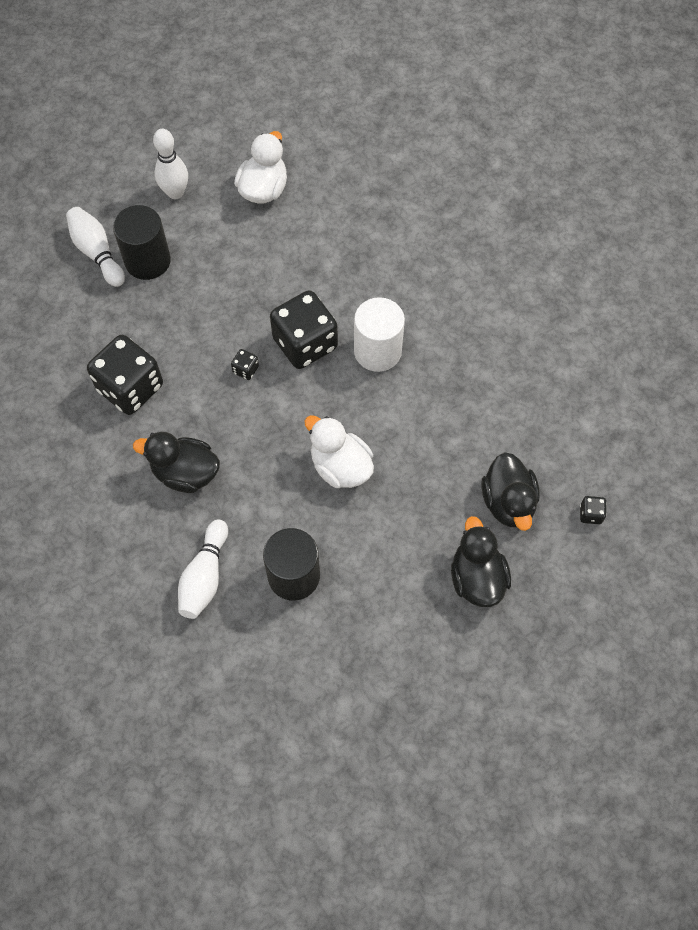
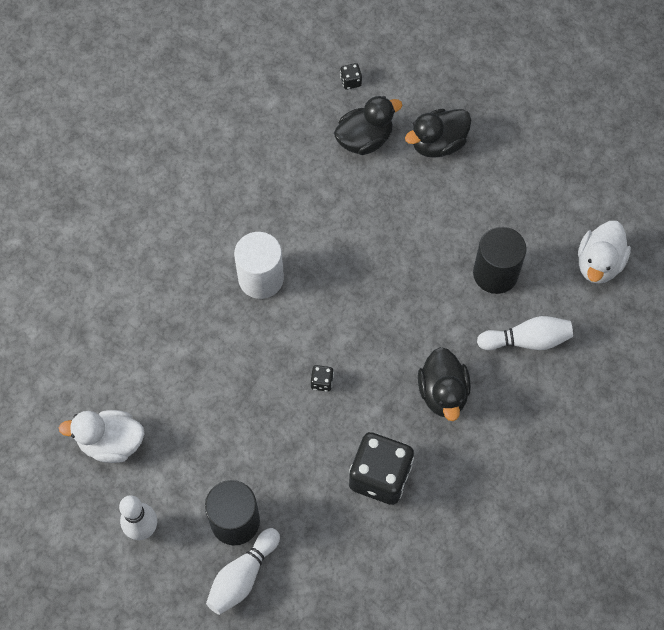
camera: 110 degrees left, 0 degrees up
(305, 343) = (275, 341): black dice -> none
(340, 466) = (385, 271): white duck -> white duck (598, 264)

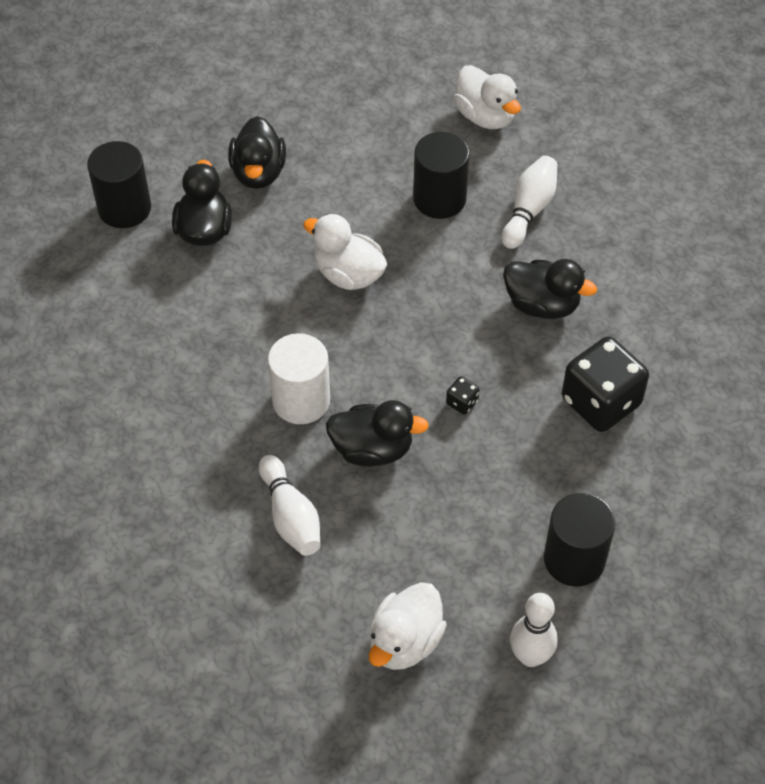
camera: 60 degrees left, 10 degrees down
(243, 576) = (642, 581): white bowling pin -> white bowling pin (290, 516)
(248, 344) = (372, 449): none -> black duck
(351, 81) = (124, 208): black dice -> black cylinder
(386, 250) = (348, 274): none -> white duck

